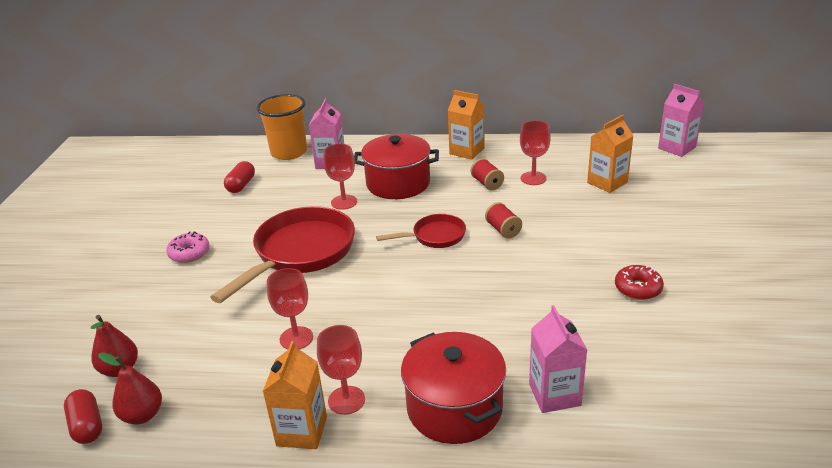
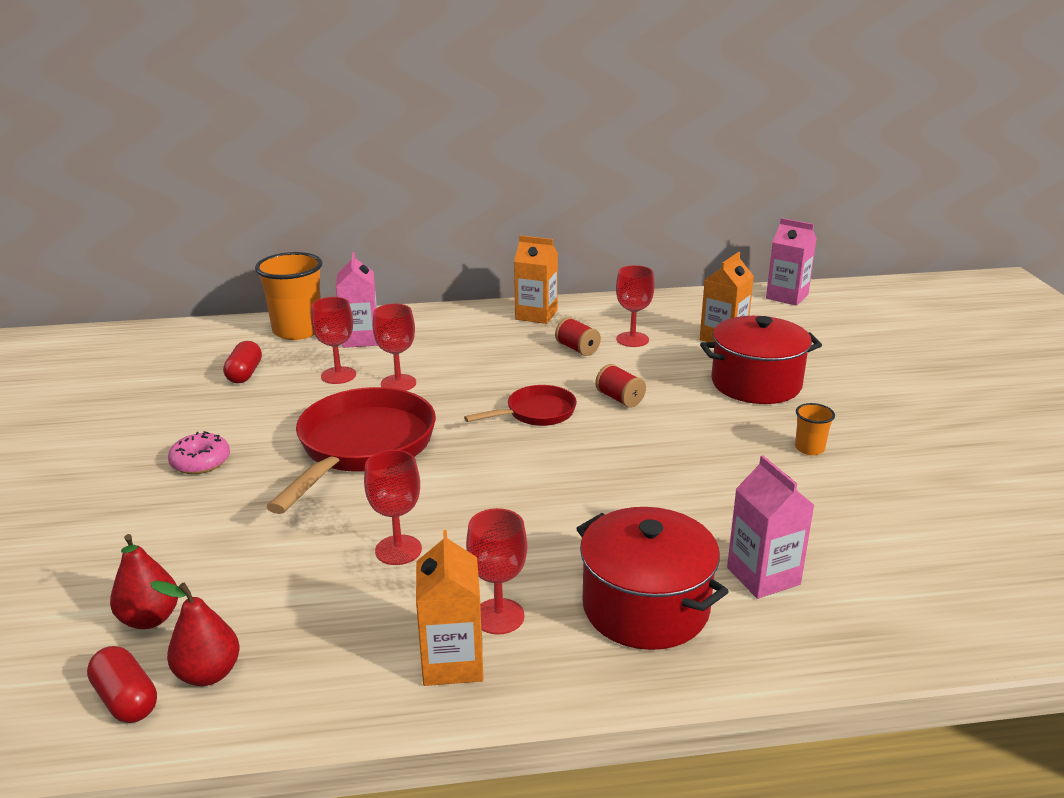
camera: 15 degrees left, 5 degrees down
(304, 192) = (338, 375): none -> red goblet
(398, 183) = (462, 357): red pot -> red pot (756, 384)
(638, 288) = (809, 448): red donut -> orange cup

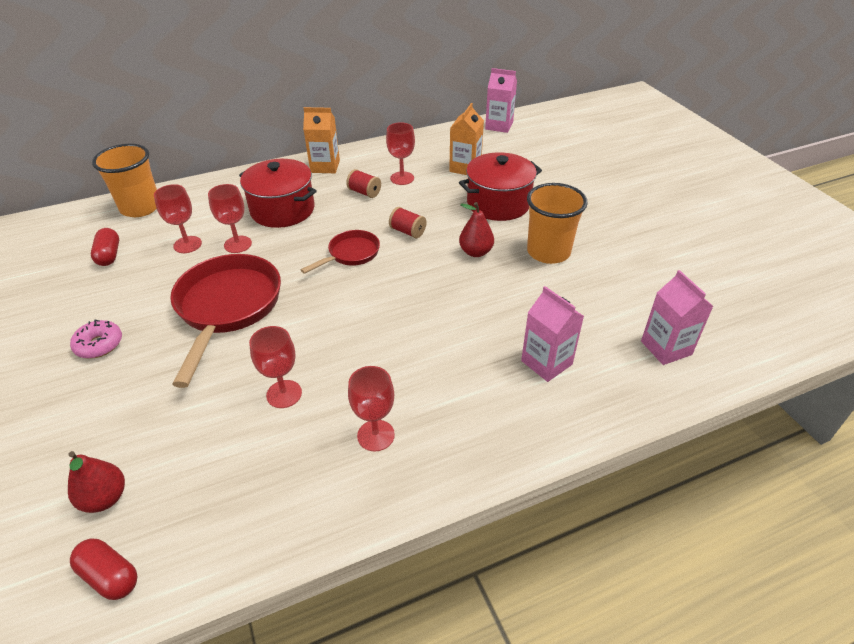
camera: 15 degrees left, 15 degrees up
(208, 674) = (170, 536): red pear -> red pear (476, 252)
(361, 339) = (195, 208): pink carton -> pink carton (666, 348)
(452, 662) = (354, 482): orange carton -> none
(645, 607) = (476, 405): red pot -> red pot (282, 210)
(809, 448) = (548, 252): orange cup -> orange cup, size x2.13

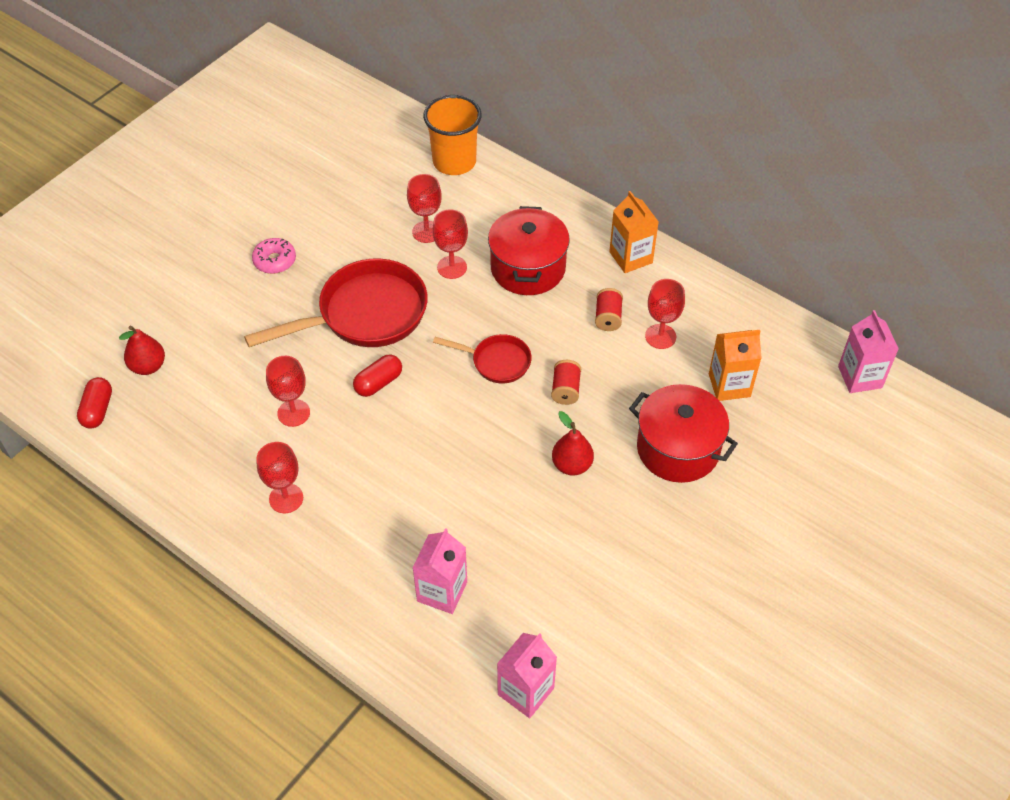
camera: 60 degrees right, 10 degrees up
(109, 255) = (376, 189): red capsule -> red capsule (378, 383)
(548, 252) = (618, 532): orange cup -> none

